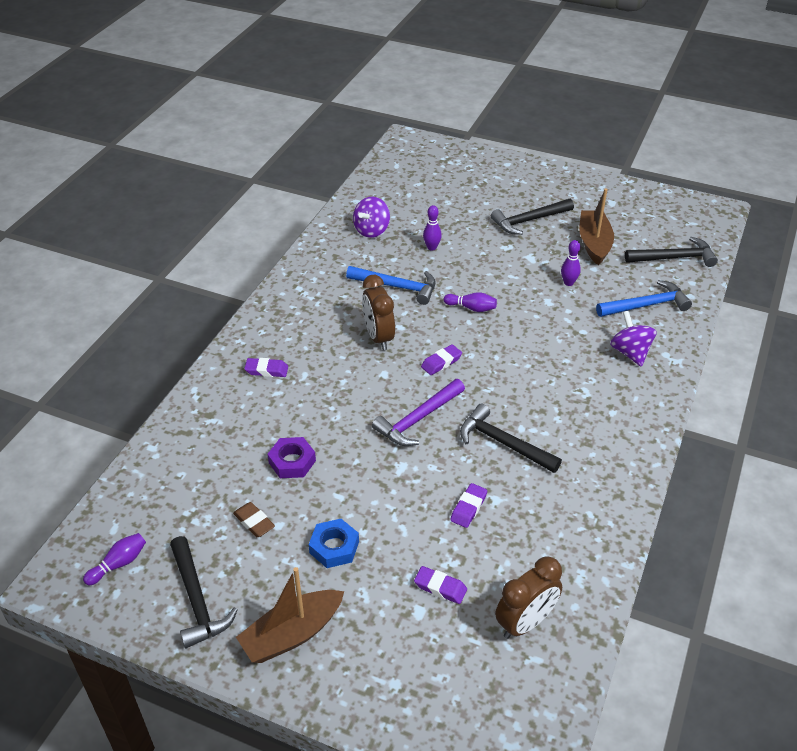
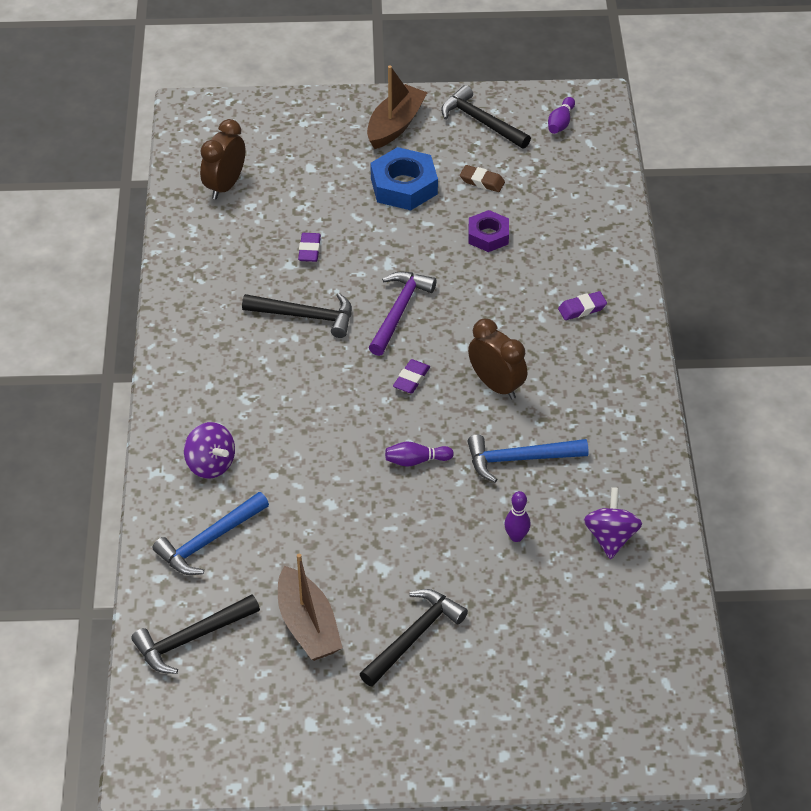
camera: 155 degrees right, 5 degrees up
(334, 547) = (404, 186): blue nut -> blue nut, size x1.57
(440, 587) = (302, 187): purple eraser -> none
(568, 283) = (317, 542): purple bowling pin -> none

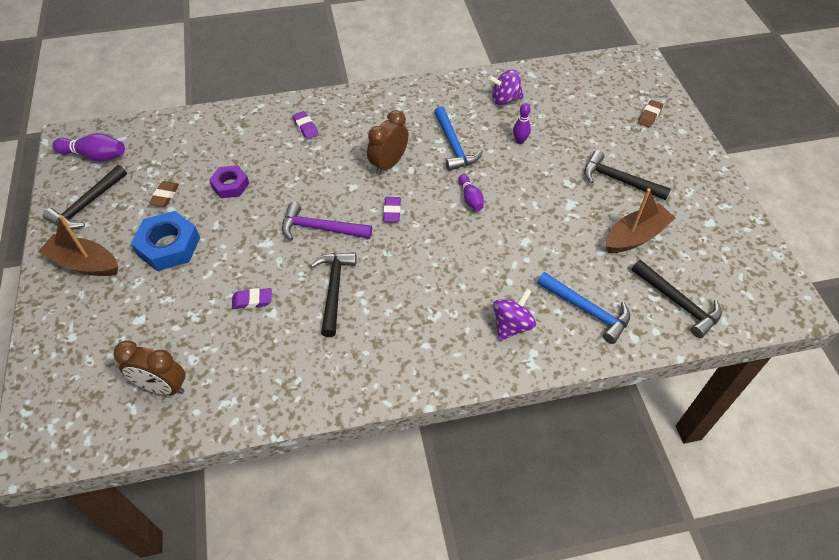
camera: 100 degrees left, 5 degrees up
(411, 379) = (392, 211): purple eraser -> purple eraser turned 75 degrees clockwise
(545, 720) = (649, 116): none -> brown eraser
(560, 123) = (95, 156): purple bowling pin -> purple bowling pin, size x1.57

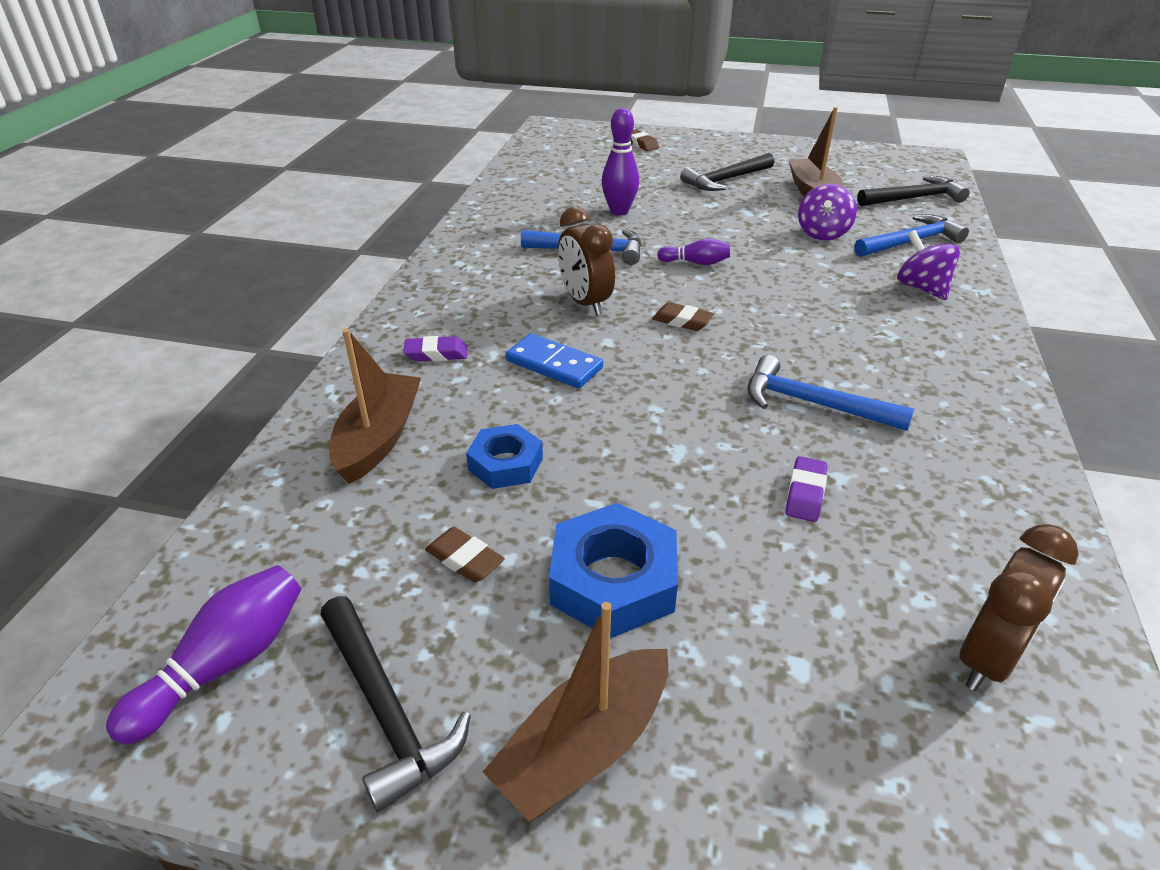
camera: 65 degrees left, 15 degrees down
(230, 137) = (378, 438): none -> brown boat
(230, 185) = (505, 463): purple nut -> blue nut
(318, 173) = (554, 364): none -> blue domino
(320, 228) = (677, 388): purple hammer -> none
(334, 289) = (813, 403): black hammer -> blue hammer
(392, 211) = (682, 321): purple eraser -> brown eraser
(505, 99) = (537, 202): purple spinning top -> purple spinning top (822, 233)
(520, 141) = (619, 211): purple bowling pin -> purple bowling pin, size x1.57

